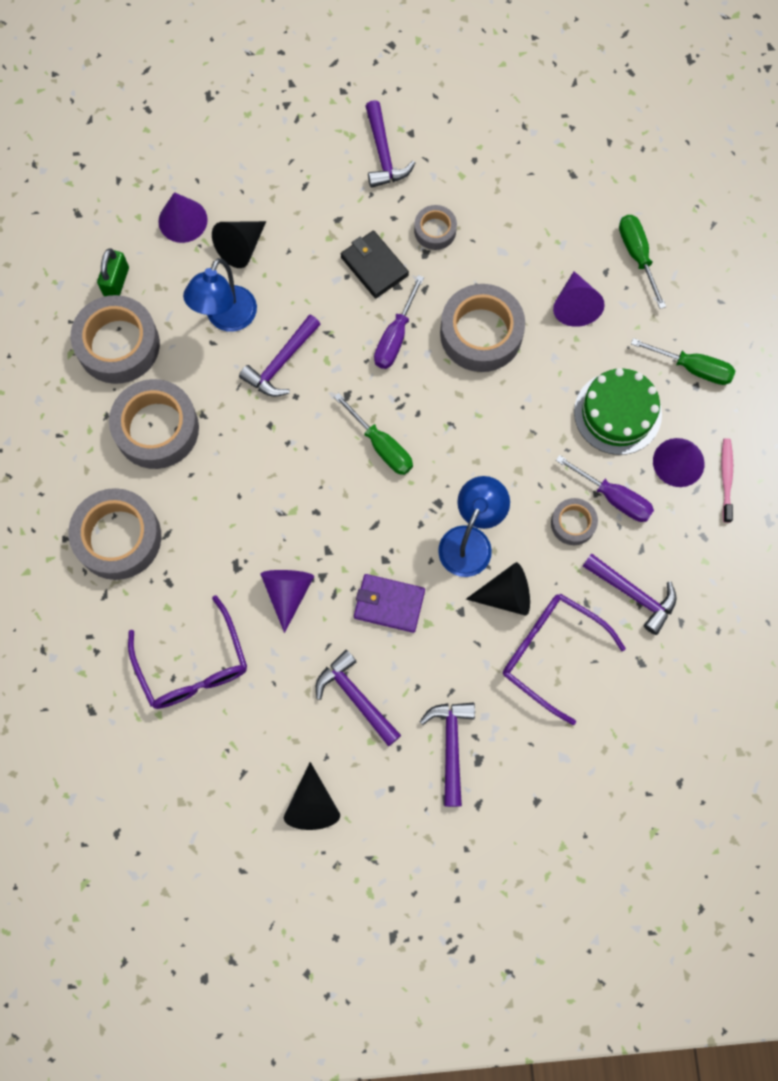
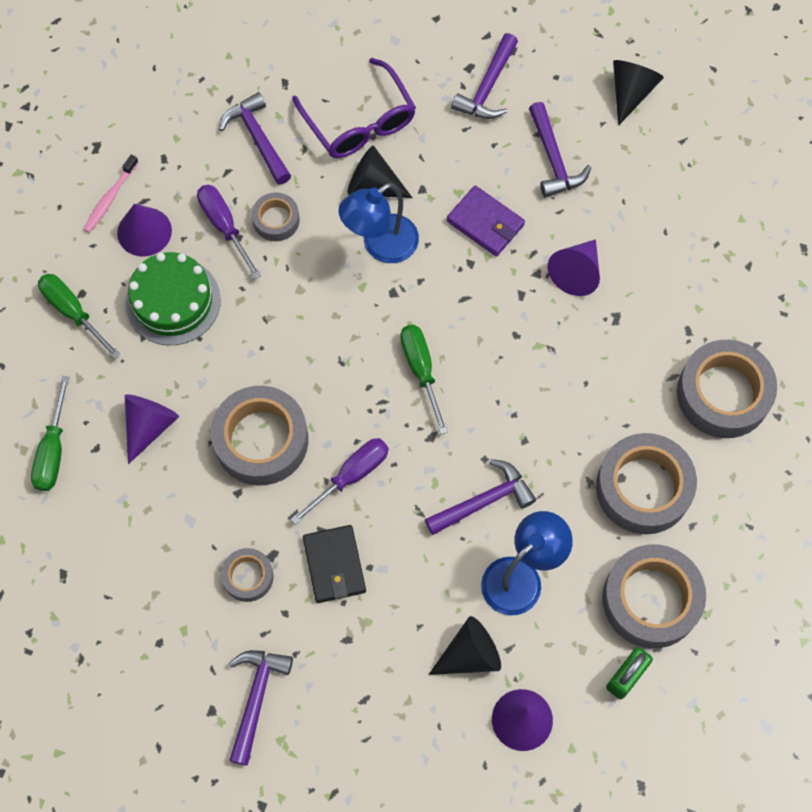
camera: 155 degrees left, 5 degrees down
(193, 665) = (693, 247): purple glasses -> none

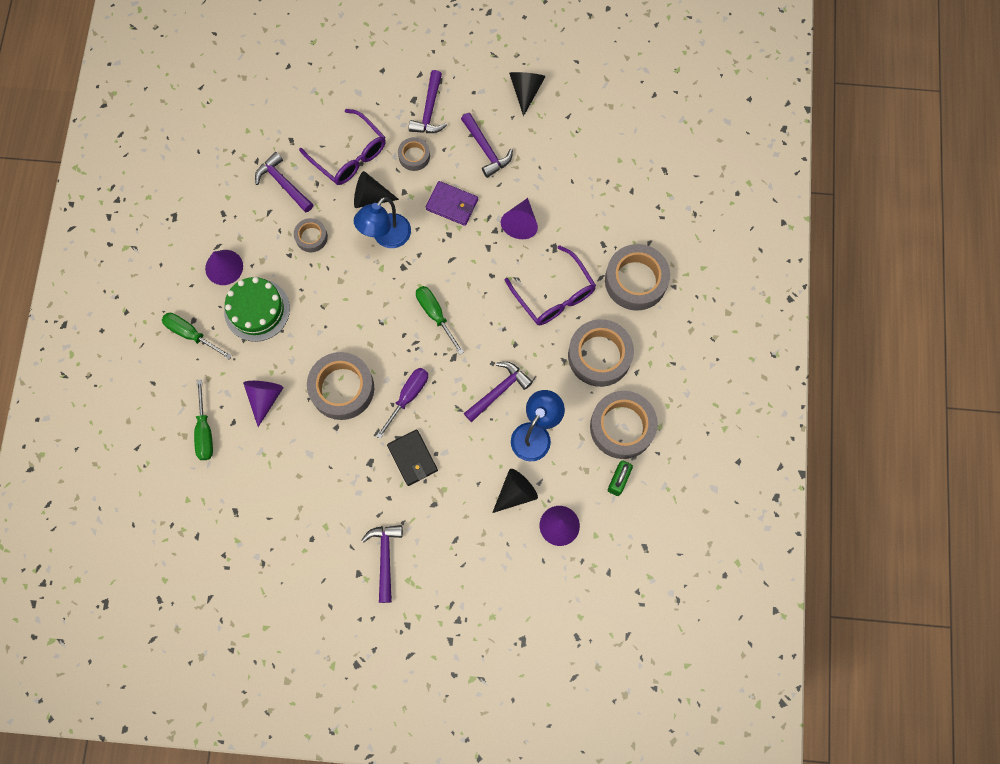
camera: 15 degrees left, 5 degrees up
(110, 198) = (194, 250): pink toothbrush -> none
(224, 226) = (277, 250): purple screwdriver -> none
(248, 576) = (358, 480): grey tape -> grey tape (414, 156)
(599, 384) = (554, 295): none -> purple glasses

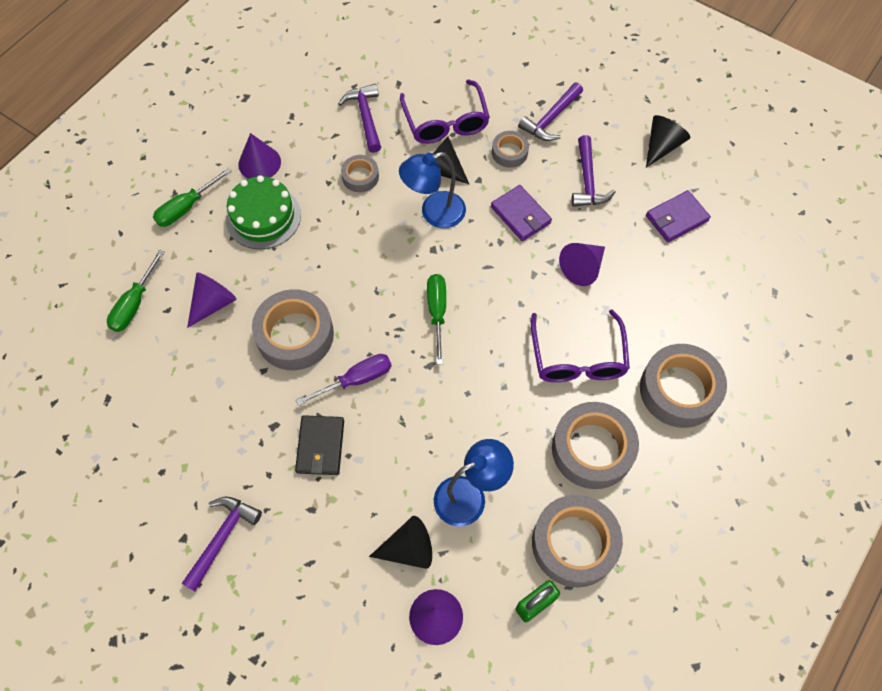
camera: 30 degrees right, 10 degrees down
(191, 334) = (186, 207): green screwdriver -> green screwdriver turned 105 degrees counterclockwise
(499, 391) = (457, 426): purple hammer -> none
(567, 147) = (676, 218): none -> purple wallet

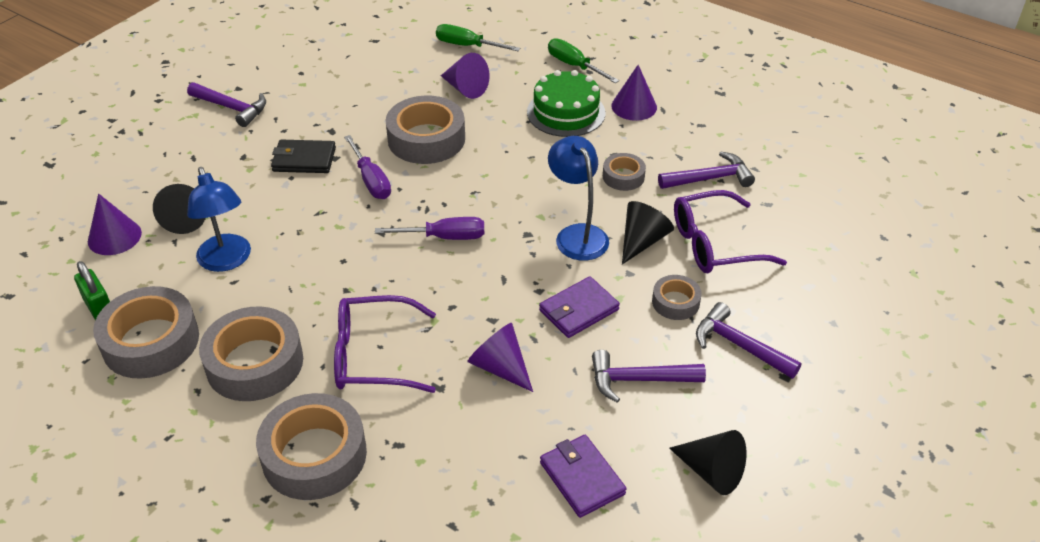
camera: 90 degrees right, 20 degrees down
(437, 313) = (444, 237): green screwdriver -> purple screwdriver

